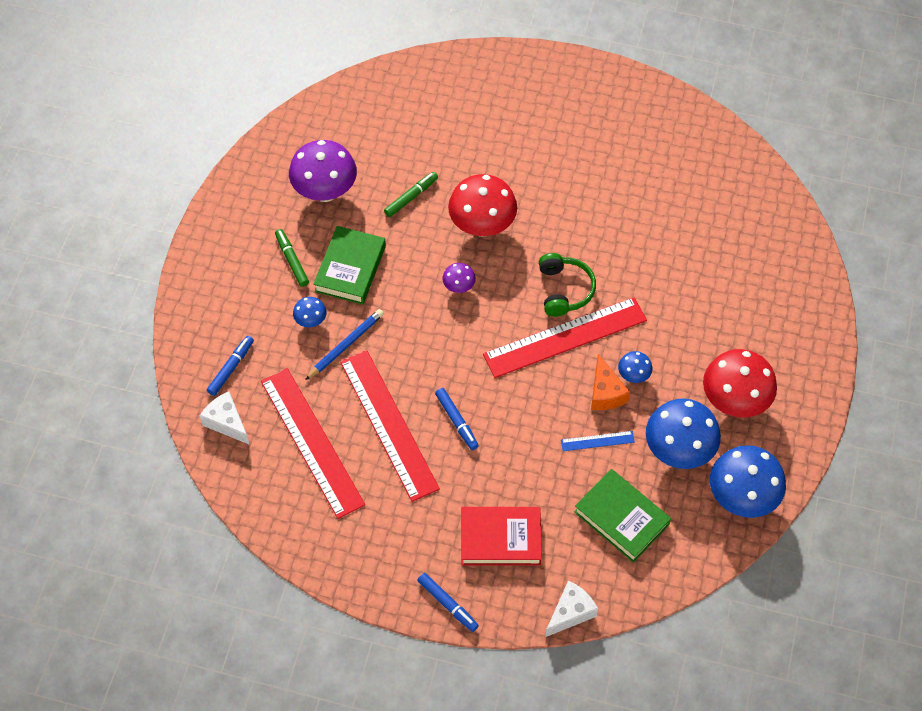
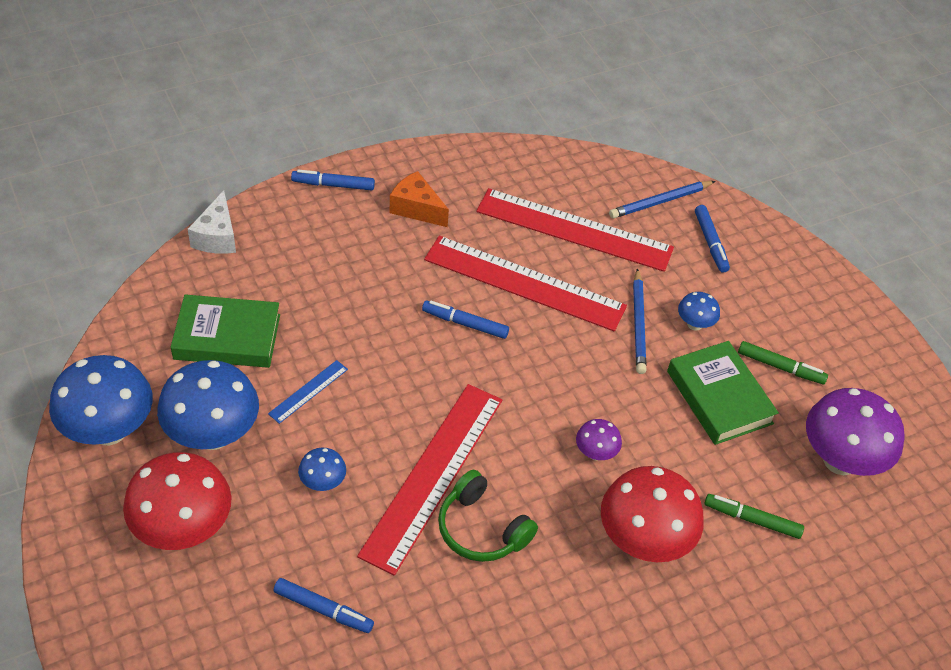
camera: 135 degrees right, 10 degrees down
(227, 422) = (660, 202): white cheese -> blue pencil
(411, 197) = (752, 519): green marker -> green marker turned 105 degrees clockwise
(500, 538) = (331, 255): red book -> none
(605, 393) = (339, 444): orange cheese -> orange cheese (416, 208)
(686, 306) = (323, 609): none -> blue marker

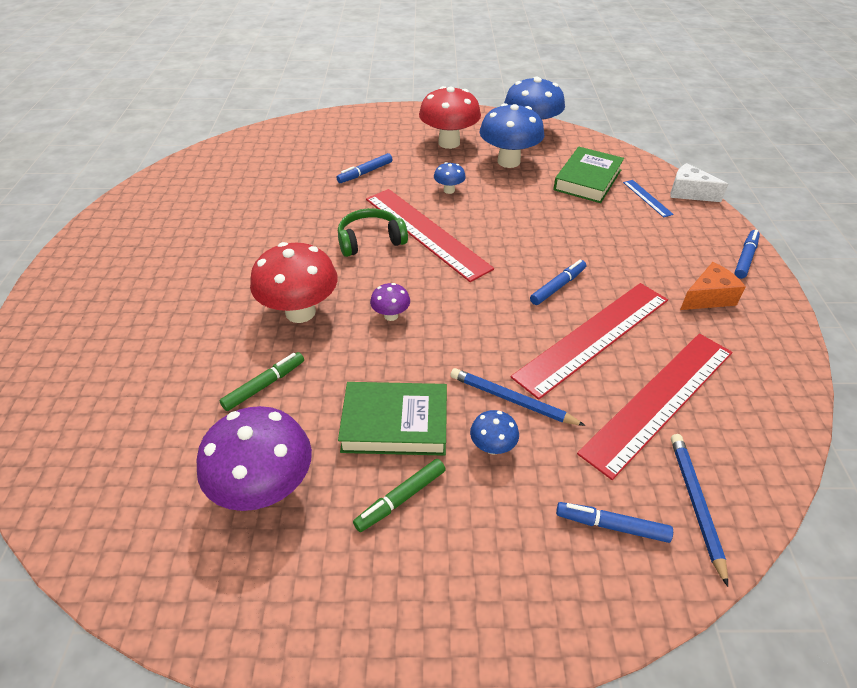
camera: 120 degrees right, 5 degrees down
(308, 391) = (525, 200): blue ruler -> blue ruler (647, 198)

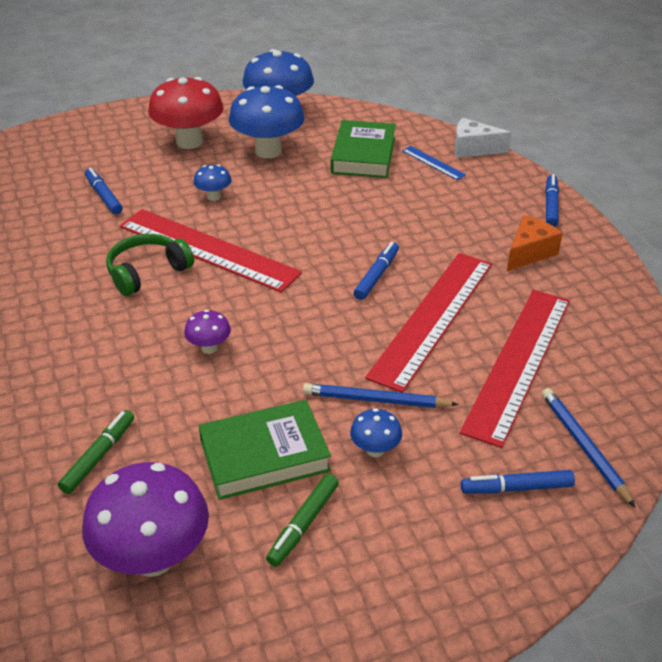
camera: 20 degrees left, 5 degrees down
(300, 312) = (102, 369): red mushroom -> none
(365, 173) = (104, 196): blue marker -> blue marker turned 120 degrees clockwise

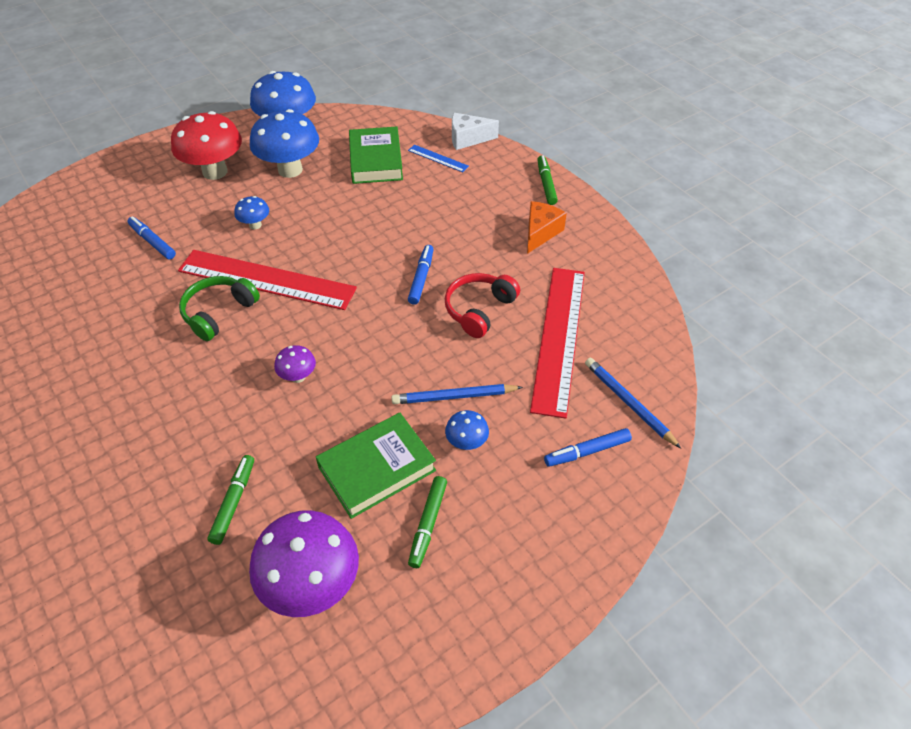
camera: 15 degrees left, 10 degrees up
(433, 318) = (479, 310): red ruler -> red headphones
(551, 205) = (546, 184): blue marker -> green marker

